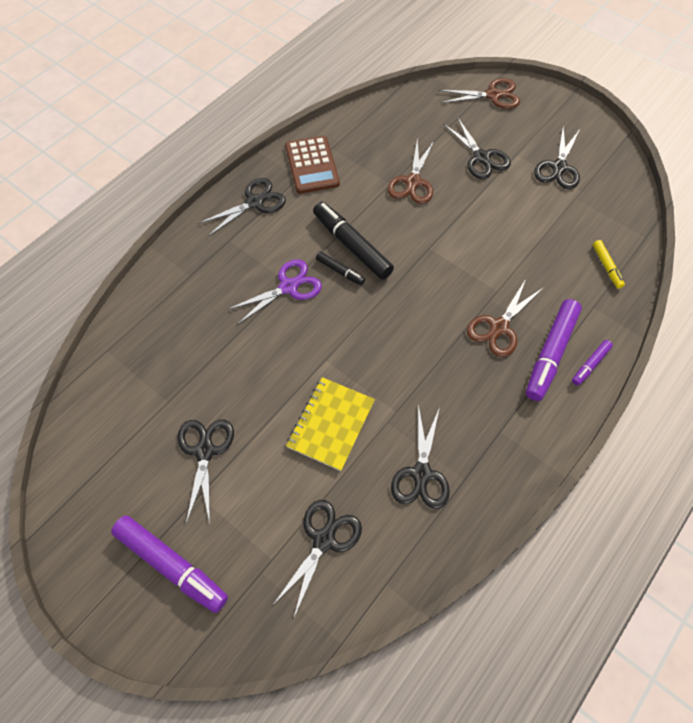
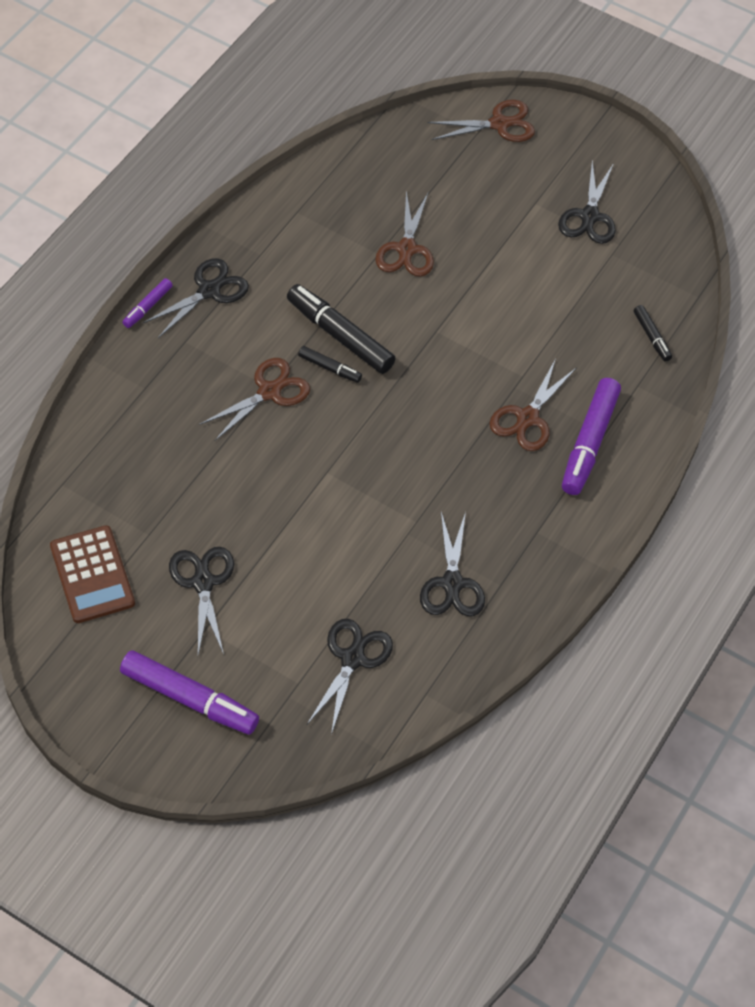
camera: 10 degrees left, 5 degrees down
(288, 287) = (269, 392): purple scissors -> brown scissors
(312, 165) = (274, 237): brown calculator -> brown calculator (92, 575)
(331, 424) = (343, 541): yellow notebook -> none
(481, 157) = (491, 210): black scissors -> none
(590, 365) = (635, 451): purple marker -> purple marker (147, 307)
(606, 267) = (651, 337): yellow marker -> black marker

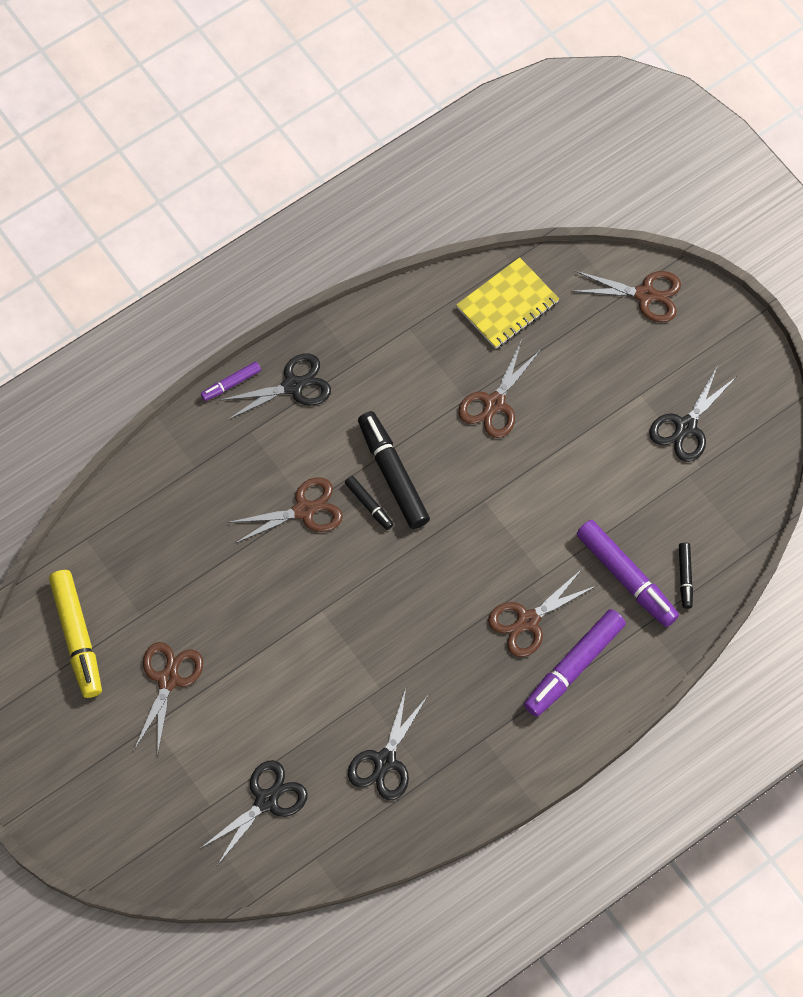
camera: 25 degrees right, 10 degrees up
(92, 575) = (77, 637): brown calculator -> yellow marker
(189, 699) = (112, 786): purple marker -> purple marker (626, 577)
(203, 583) = (168, 679): black scissors -> brown scissors
(379, 167) = (507, 305): none -> yellow notebook

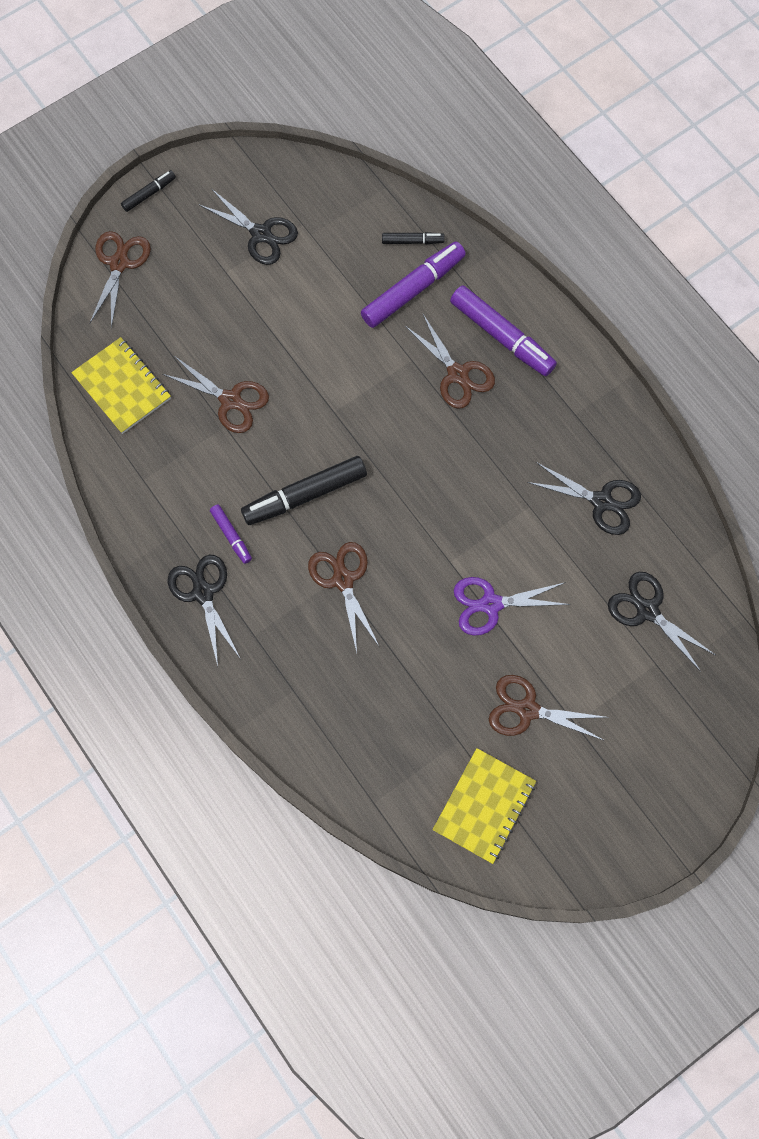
camera: 90 degrees left, 5 degrees up
(77, 637) = (484, 806): yellow marker -> yellow notebook
(231, 384) = (198, 656): purple marker -> purple marker (231, 536)
(276, 648) = (491, 604): none -> purple scissors
(369, 505) = (338, 517): black marker -> black marker (149, 194)

